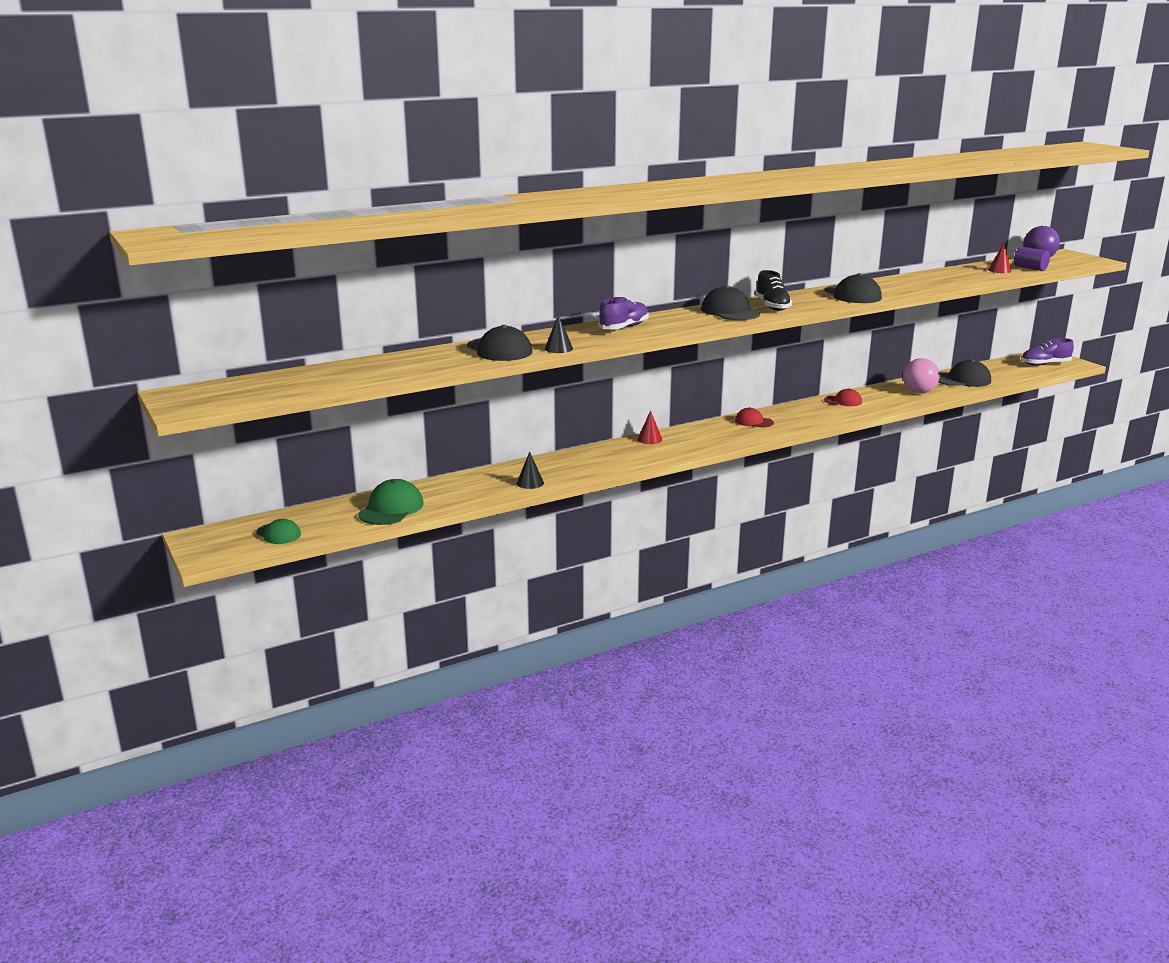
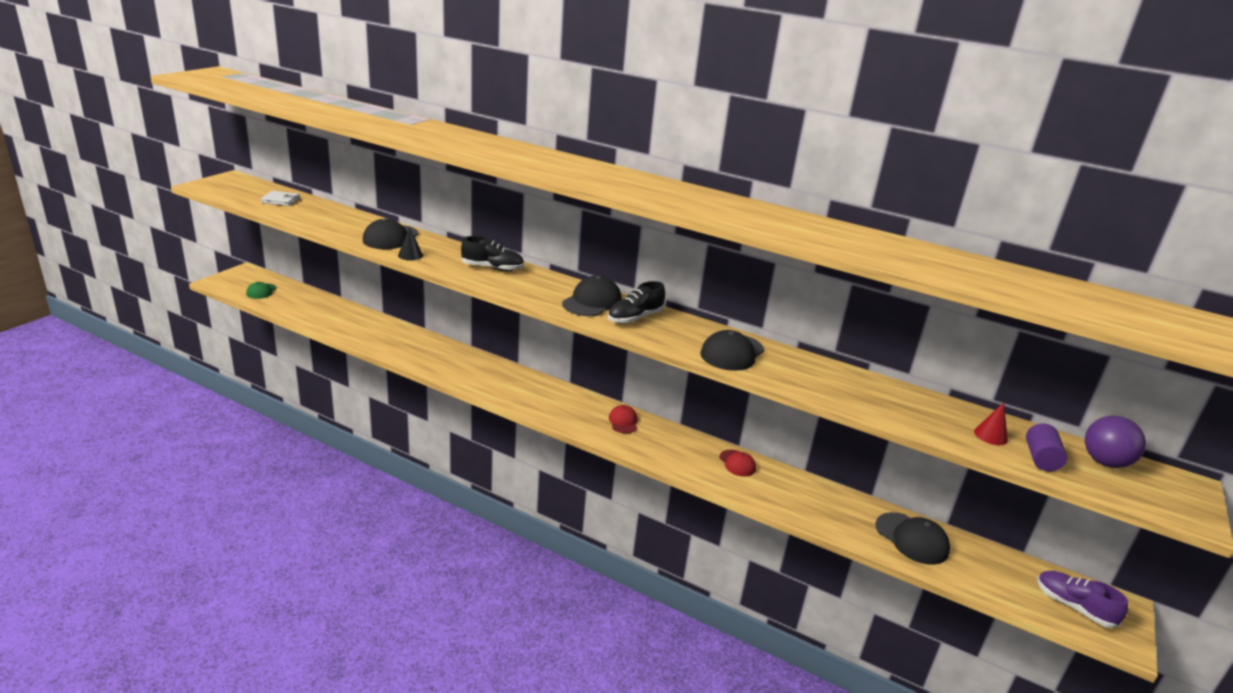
camera: 55 degrees right, 5 degrees up
(309, 379) = (280, 200): none -> white wallet
(391, 508) = (320, 314): green cap -> none
(530, 483) = (398, 350): black cone -> none
(624, 328) = (492, 268): purple shoe -> black shoe
(649, 439) = (530, 379): red cone -> none
(919, 392) = (827, 511): pink ball -> none

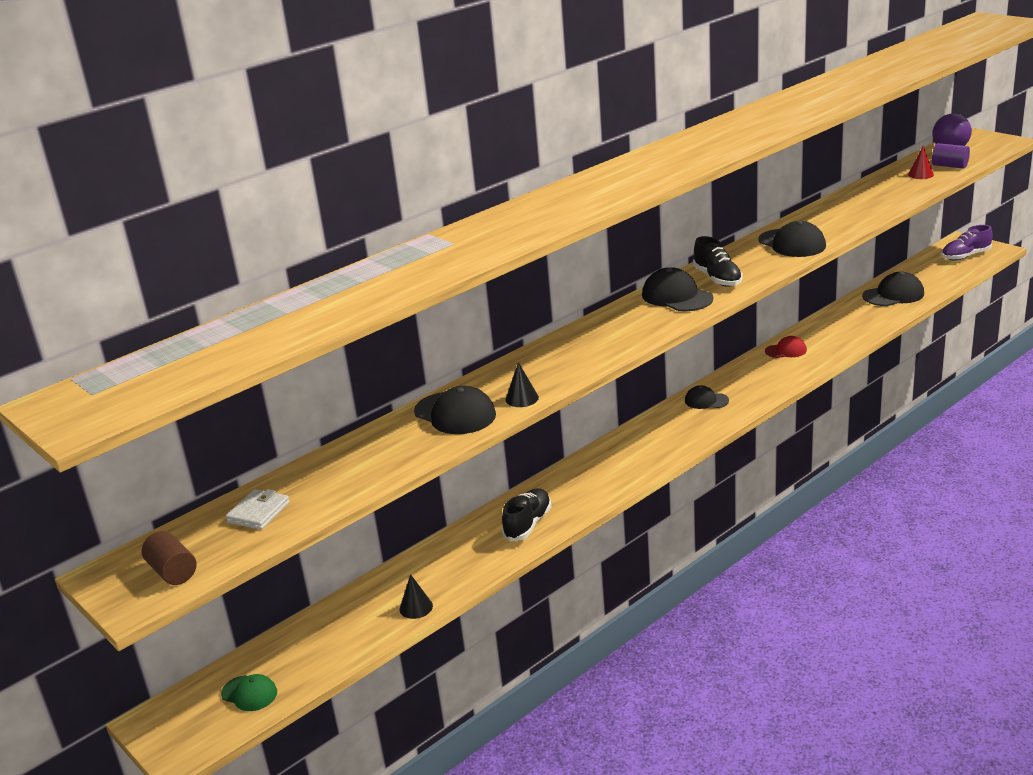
camera: 65 degrees left, 0 degrees up
(227, 189) = (172, 572): none -> brown cylinder
(333, 327) = (416, 607): none -> black cone
(492, 268) = (575, 347): black shoe -> black shoe (528, 524)
(623, 421) = (706, 401): red cap -> black cap

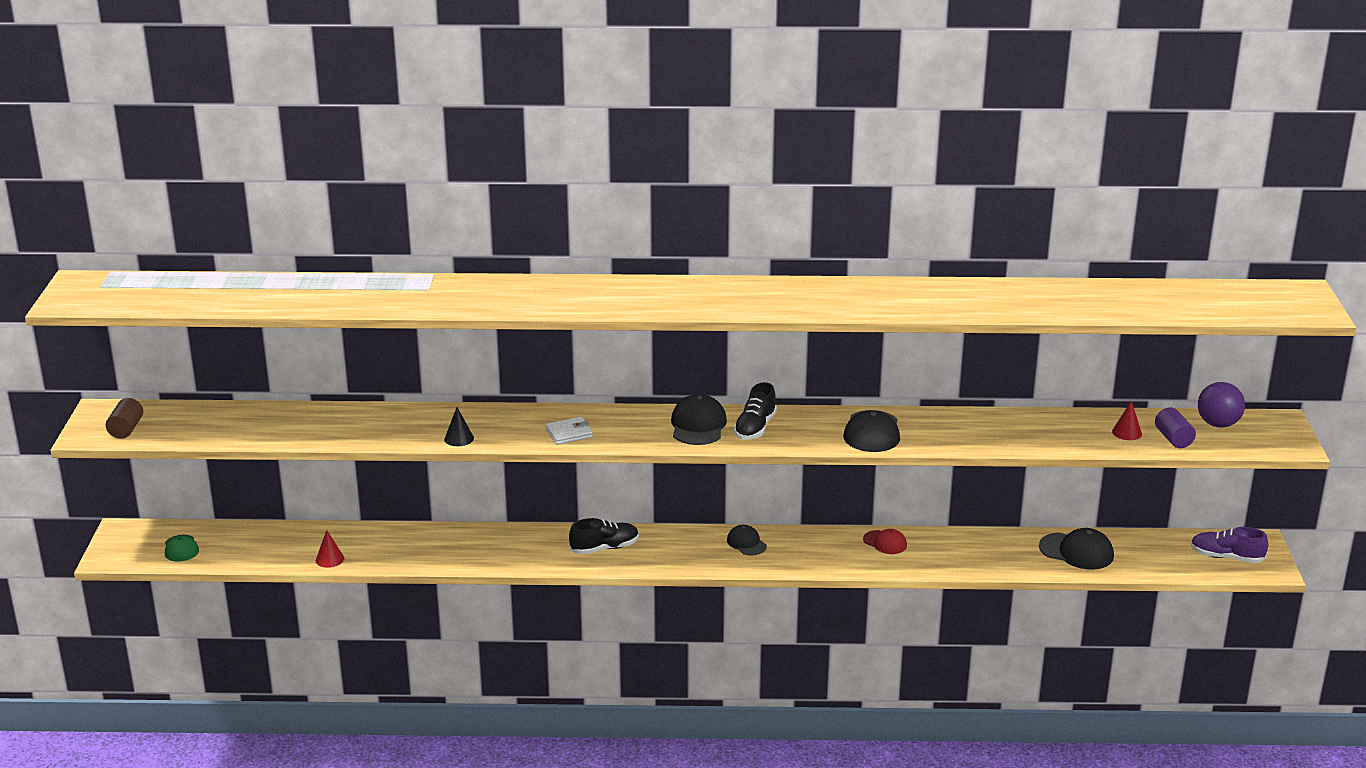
camera: 40 degrees right, 0 degrees up
(258, 512) = (213, 421): white wallet -> white wallet (569, 433)
(416, 607) = (329, 559): black cone -> red cone
(455, 413) = (407, 425): black cap -> none
(528, 524) = (474, 551): black shoe -> black shoe (604, 548)

